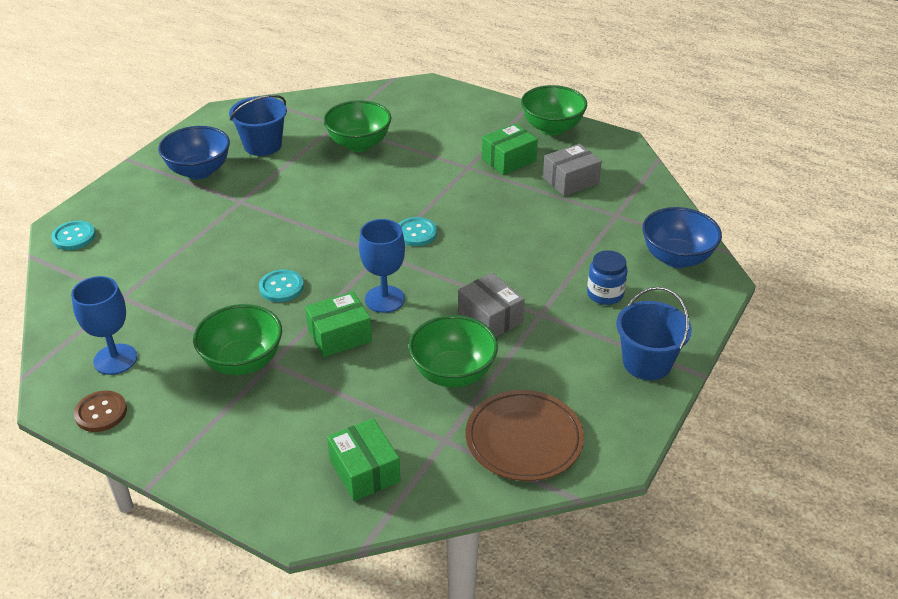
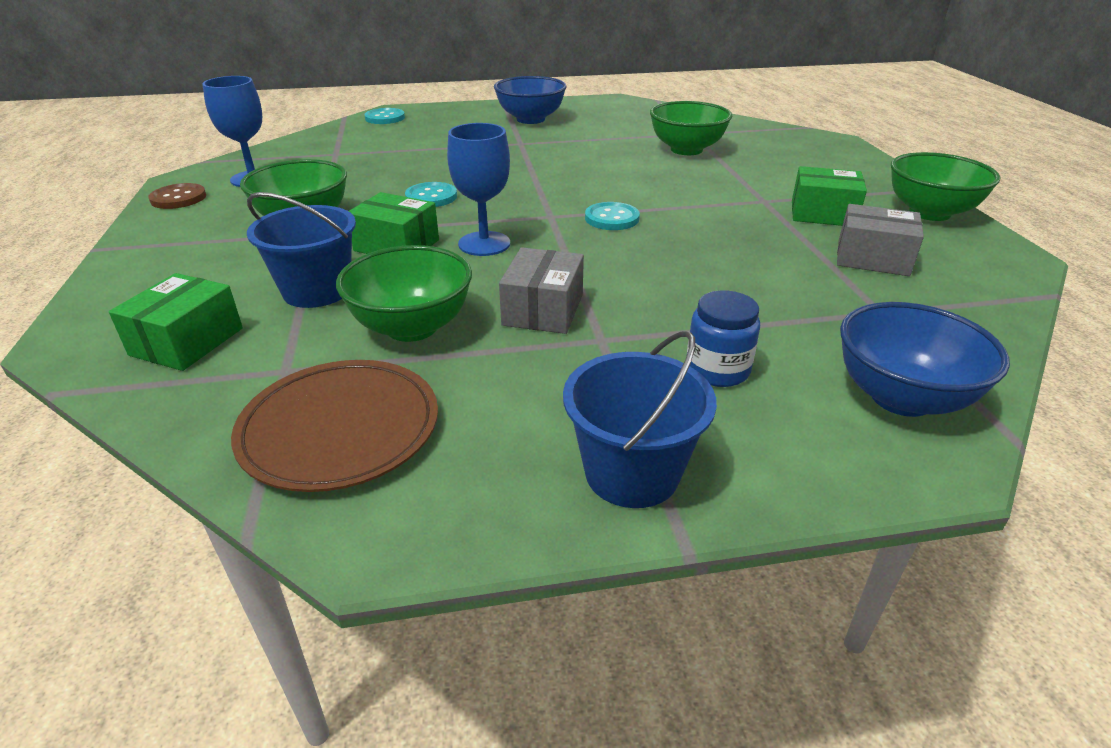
camera: 50 degrees right, 5 degrees down
(262, 145) = (606, 123): blue bucket -> blue bucket (317, 290)

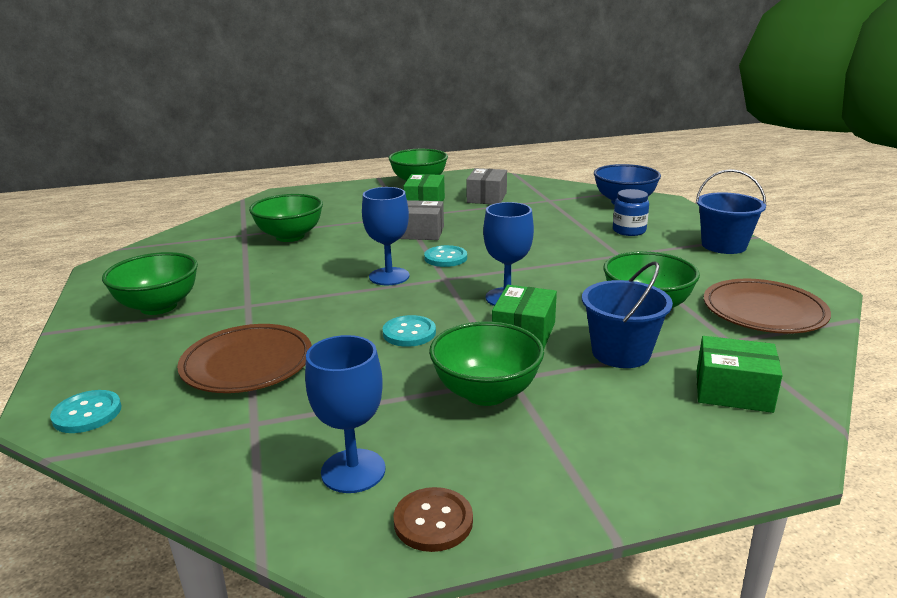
camera: 95 degrees left, 10 degrees down
(418, 148) = (247, 363): none -> brown plate
(530, 119) = (158, 306): blue bowl -> green bowl
(543, 310) = (596, 271): grey box -> grey box (419, 232)
(564, 191) = (389, 276): none -> blue goblet

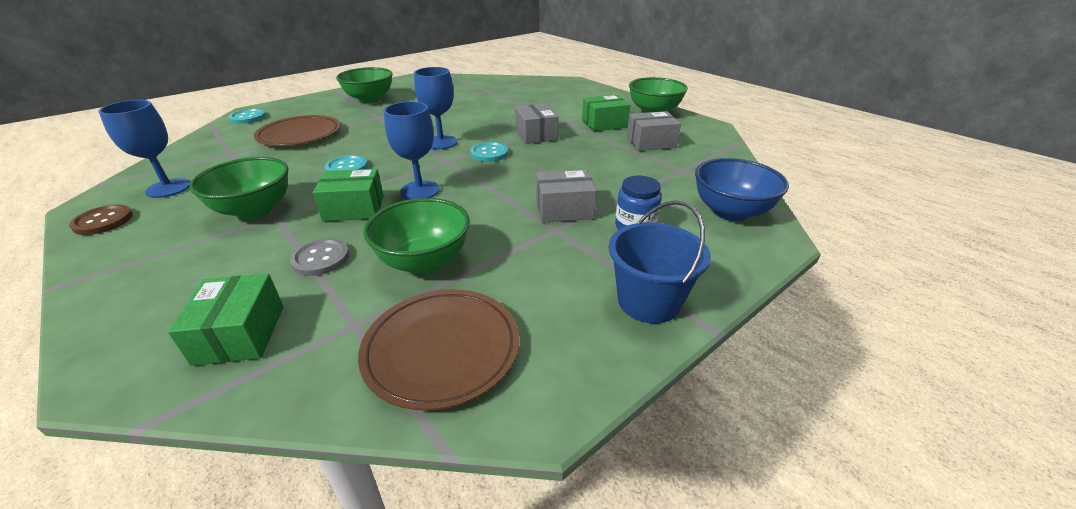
camera: 65 degrees right, 10 degrees up
(290, 236) = (494, 101): green bowl -> none
(588, 247) = (564, 209): none -> grey box
(621, 353) = (321, 258): blue bucket -> grey button

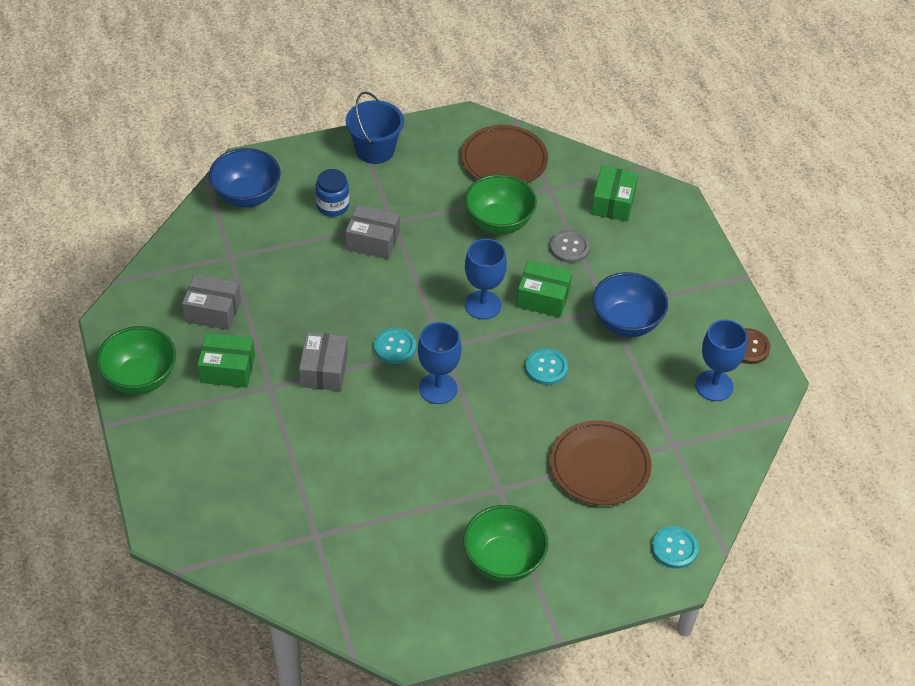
camera: 160 degrees left, 15 degrees up
(255, 210) = (626, 322): green bowl -> blue bowl

